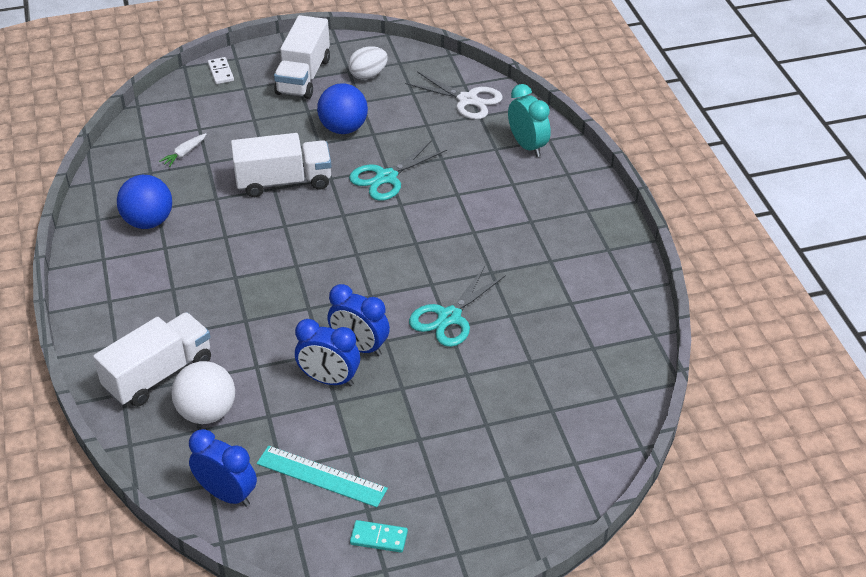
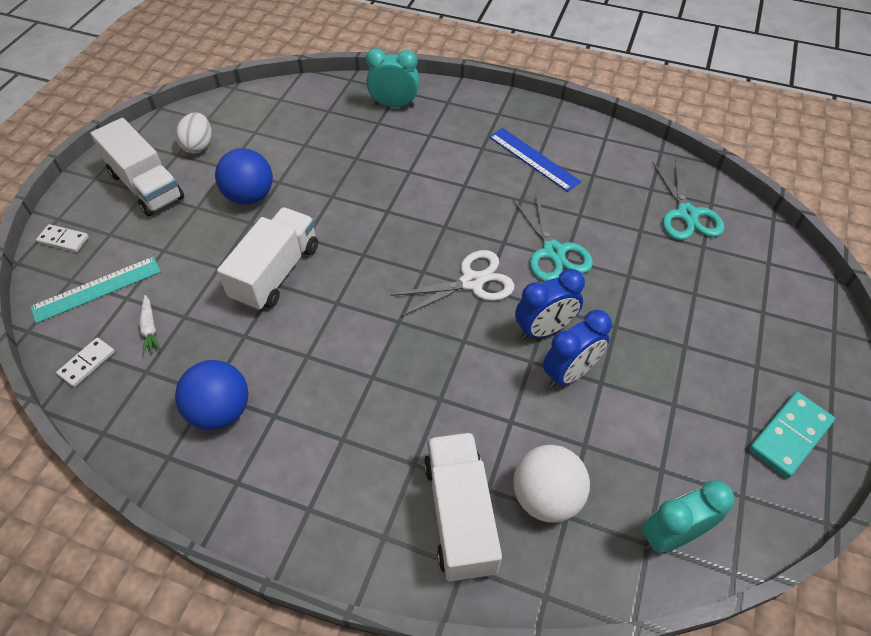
camera: 55 degrees left, 10 degrees up
(135, 144) = (87, 363): none -> white domino
(227, 494) = (671, 535): blue clock -> turquoise clock
(321, 476) = (690, 441): turquoise ruler -> turquoise ruler (97, 289)
(379, 538) = (789, 436): turquoise domino -> turquoise domino, size x1.61
(386, 177) = (344, 202): turquoise scissors -> turquoise scissors (686, 214)
(467, 100) = (302, 107): white scissors -> white scissors (472, 282)
(551, 257) = (533, 159): none -> blue ruler

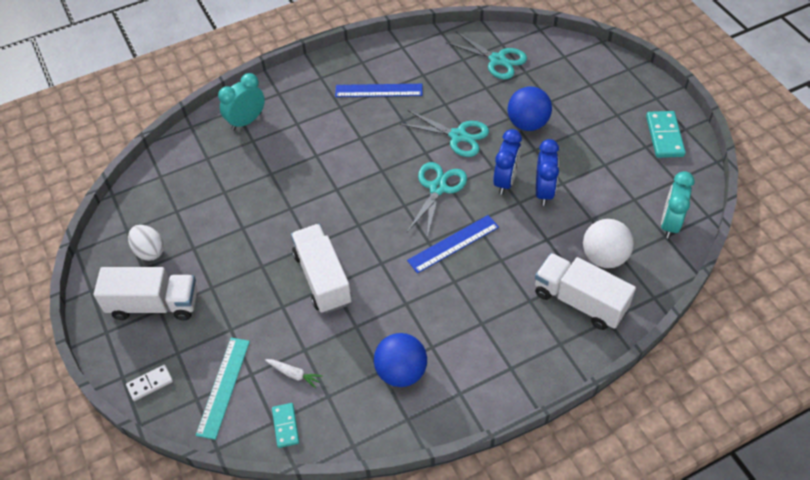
camera: 45 degrees left, 0 degrees up
(87, 363) = (285, 426): white domino -> turquoise domino
(250, 196) = (237, 251): blue ball -> blue ball (527, 123)
(417, 343) = (453, 244): none -> blue ruler
(472, 282) = (438, 188): white scissors -> turquoise scissors

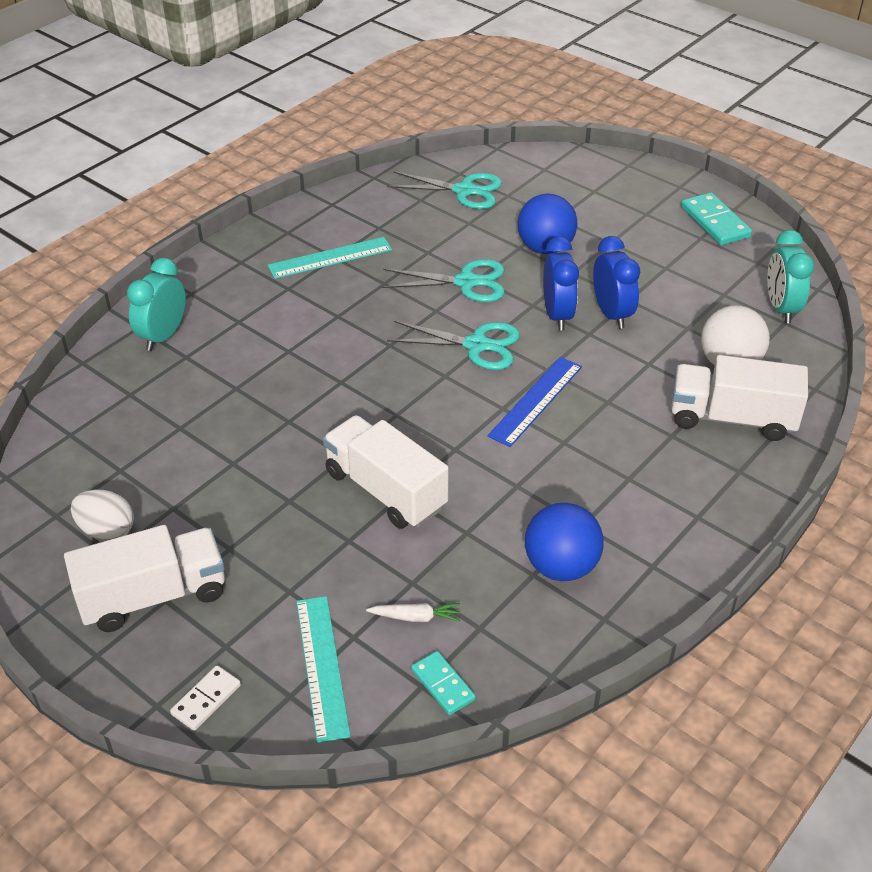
camera: 25 degrees left, 10 degrees down
(378, 90) = (330, 258): blue ruler -> turquoise ruler
(438, 188) = (476, 345): turquoise scissors -> turquoise scissors turned 105 degrees clockwise

